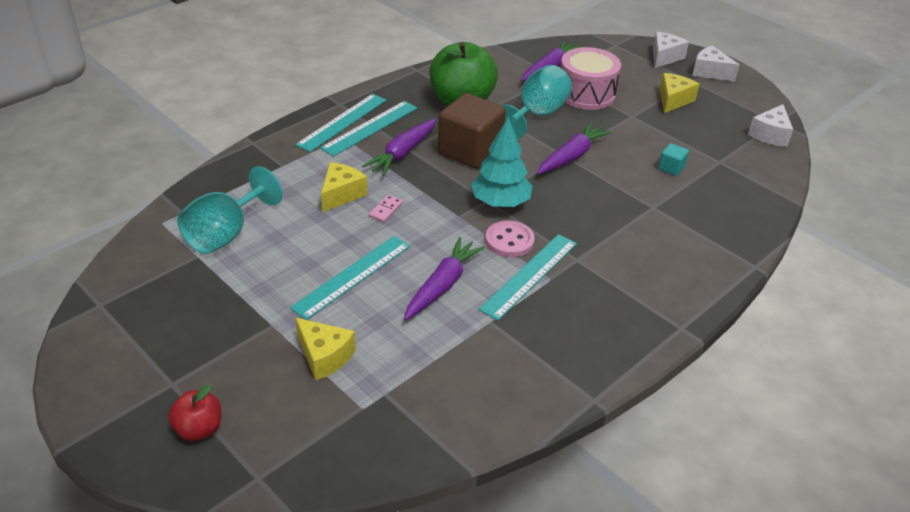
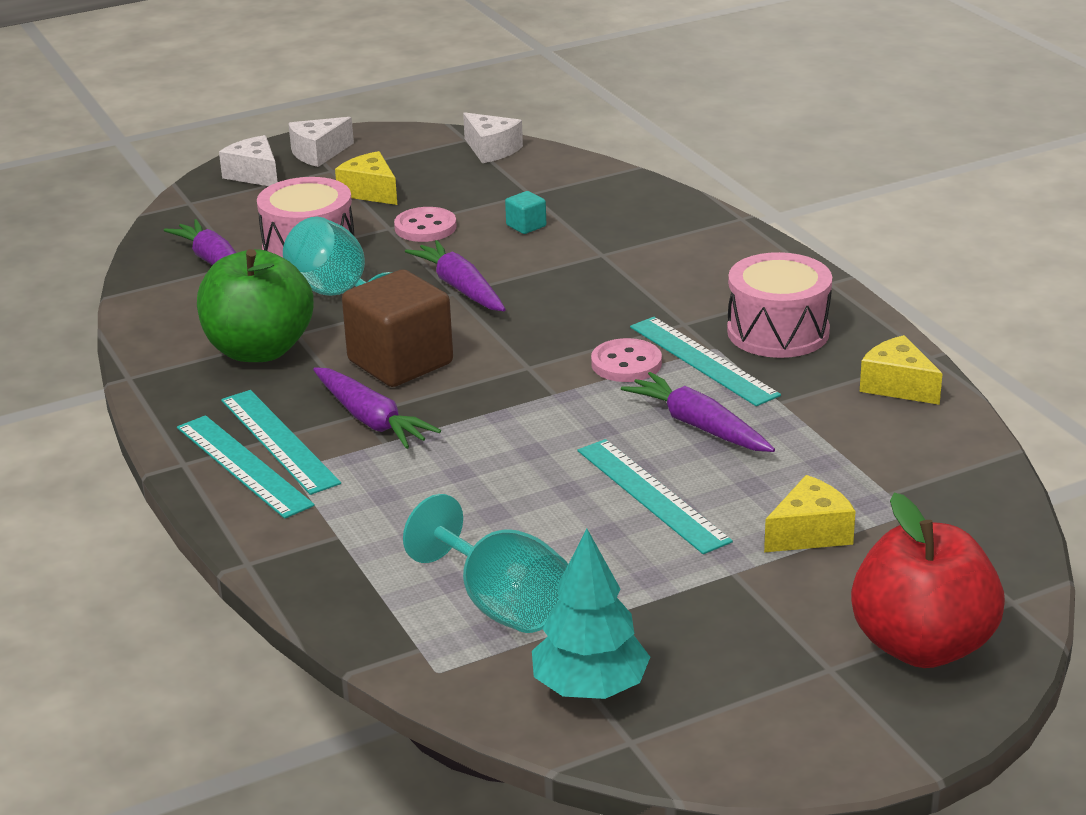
camera: 70 degrees left, 10 degrees down
(199, 429) = (922, 646): red apple -> red apple, size x2.02
(341, 194) = (450, 486): yellow cheese -> yellow cheese (897, 386)
(386, 210) = (510, 451): pink domino -> none
(500, 202) = (539, 357): turquoise tree -> turquoise tree (590, 688)
(589, 308) = (778, 332): none -> pink drum
(641, 129) = (425, 227): none -> pink button

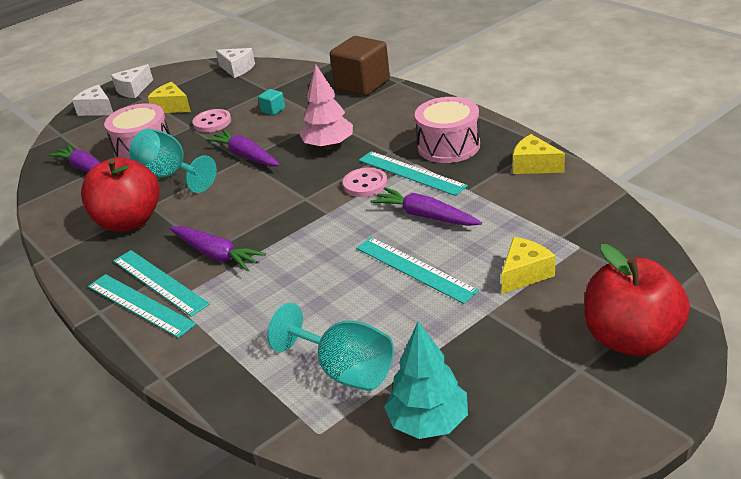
camera: 10 degrees left, 5 degrees up
(259, 350) = (129, 221): green apple -> red apple
(400, 362) = (223, 211): brown cube -> brown cube (362, 85)
(592, 296) = (329, 146): none -> pink tree

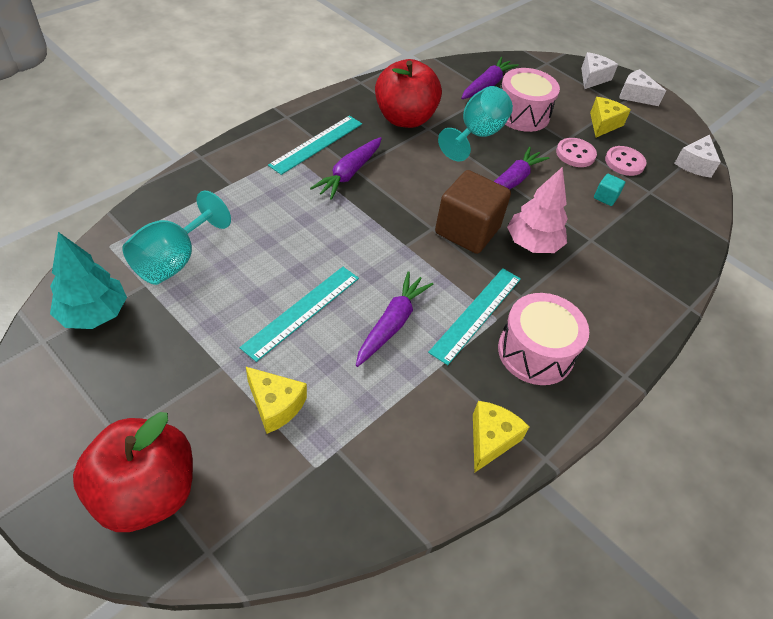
camera: 75 degrees right, 15 degrees up
(140, 305) = (289, 137): turquoise ruler -> none
(362, 85) = (676, 272): brown cube -> brown cube (467, 230)
(365, 184) = (455, 274): pink button -> pink button (624, 162)

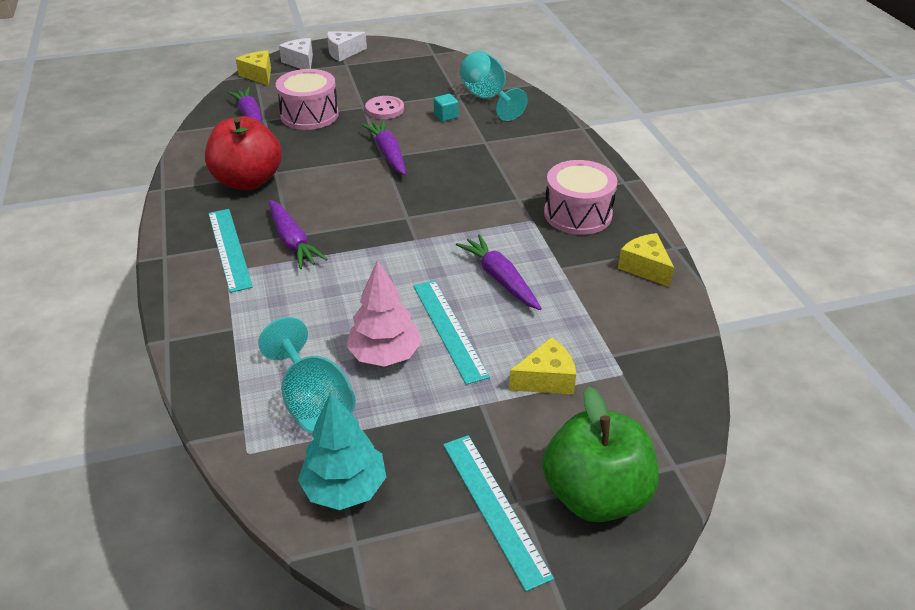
camera: 55 degrees left, 10 degrees down
(146, 492) = (595, 495): red apple -> green apple
(467, 230) = (425, 199): brown cube -> none
(476, 135) = (312, 149): turquoise goblet -> turquoise goblet (488, 99)
(476, 314) = (520, 229): turquoise ruler -> turquoise ruler (494, 507)
(532, 244) = (467, 171): pink tree -> pink tree (385, 355)
(603, 124) = (362, 81): yellow cheese -> yellow cheese (258, 75)
(624, 162) = (415, 91): pink button -> none
(694, 164) = (445, 62): white cheese -> none

